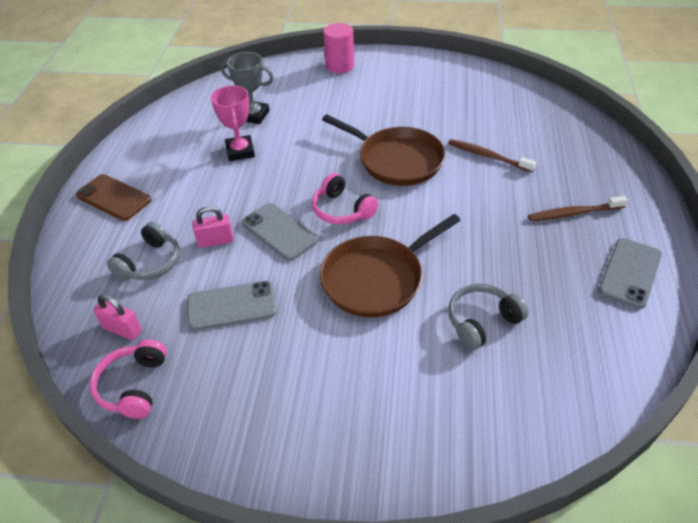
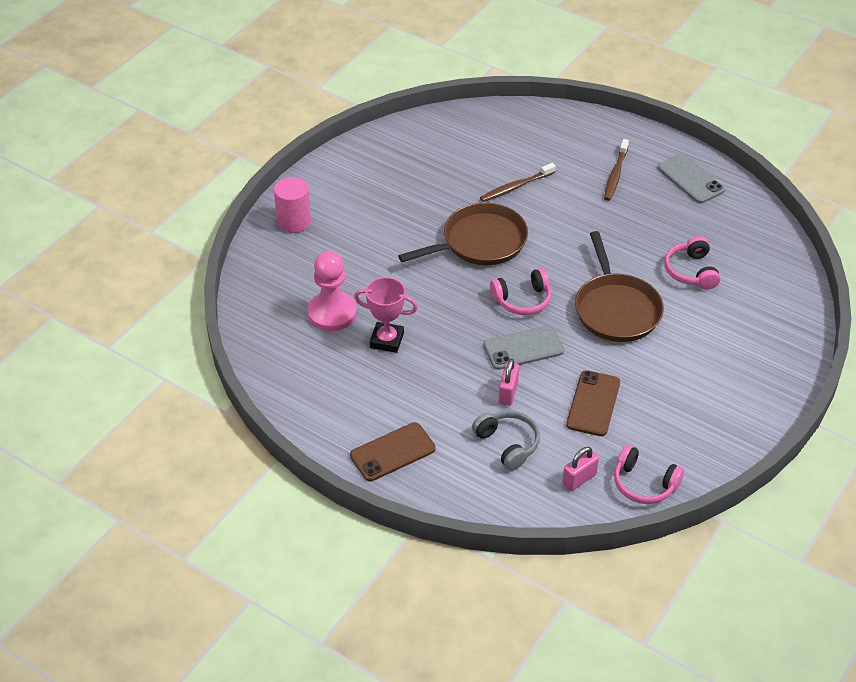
camera: 65 degrees left, 0 degrees up
(231, 306) = (593, 403): grey phone -> brown phone
(253, 115) = (332, 313): grey trophy -> pink pawn
(482, 321) = (691, 271): grey headphones -> pink headphones

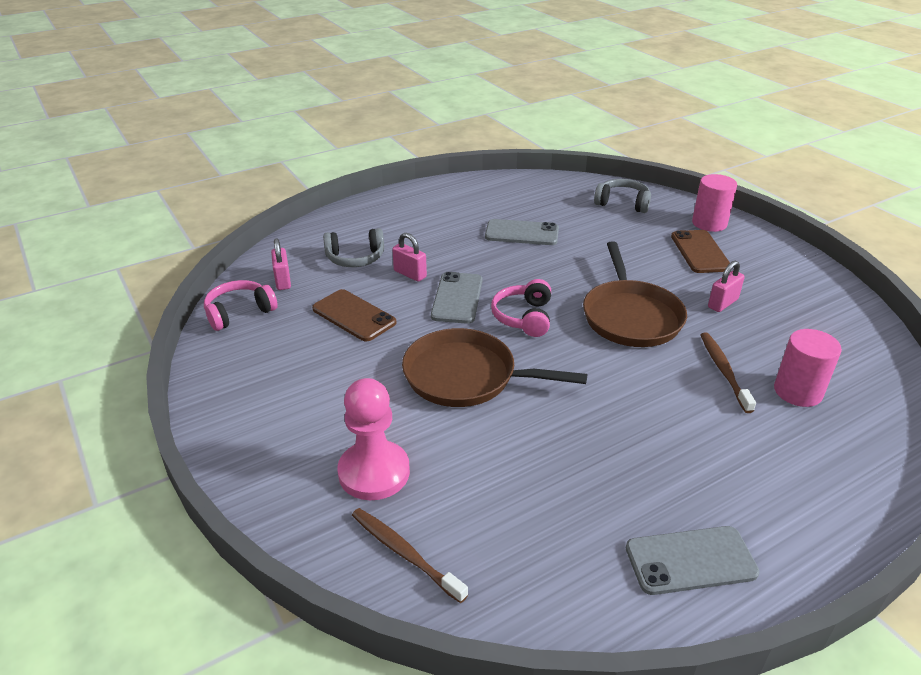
camera: 115 degrees right, 10 degrees down
(283, 285) = (622, 203): none -> grey headphones
(332, 313) = (573, 217): pink pawn -> pink pawn (374, 472)
(387, 340) = (522, 233): pink trophy -> grey phone
(392, 452) = (399, 209): brown phone -> brown phone (700, 252)
(428, 197) = (722, 303): none -> pink padlock
(514, 153) = (798, 391): none -> pink cylinder
(615, 175) = (725, 473): brown toothbrush -> brown toothbrush (404, 553)
(691, 271) = (487, 468): pink headphones -> none

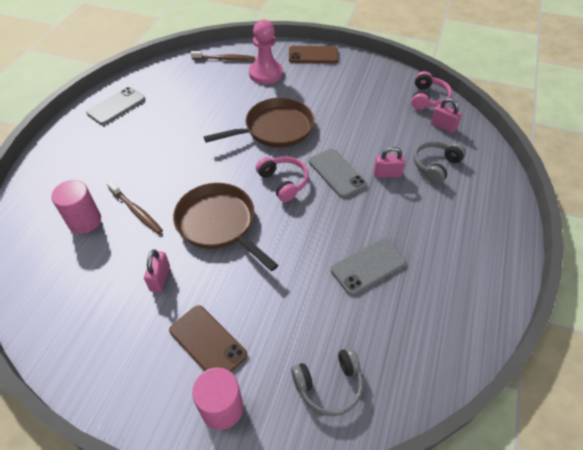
camera: 140 degrees right, 15 degrees up
(354, 316) = (373, 128): brown phone -> brown phone (313, 55)

